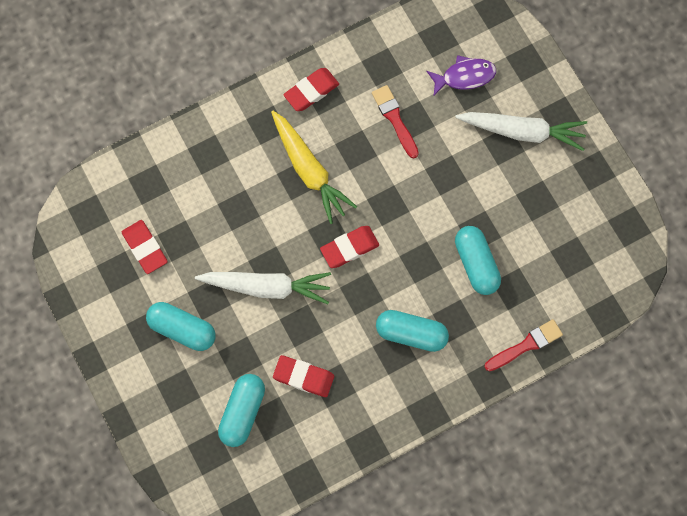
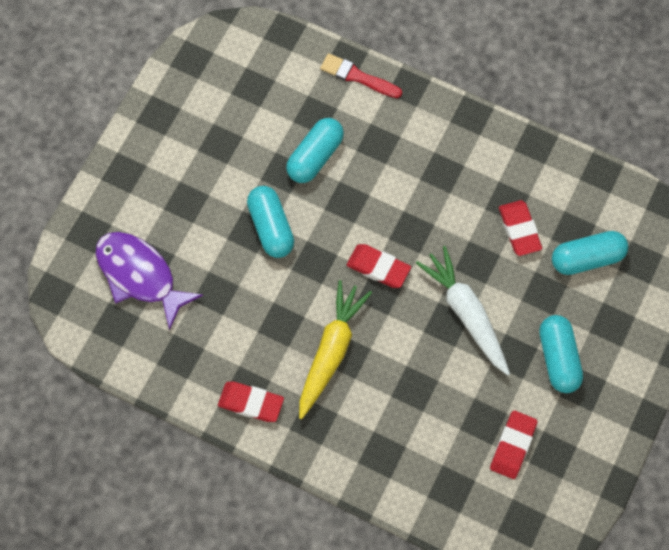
camera: 125 degrees left, 5 degrees down
(395, 119) = (226, 309): red brush -> none
(411, 333) = (416, 169): turquoise capsule -> turquoise capsule (271, 227)
(464, 76) = (140, 276): purple fish -> purple fish, size x1.54
(522, 132) = (162, 194): white carrot -> none

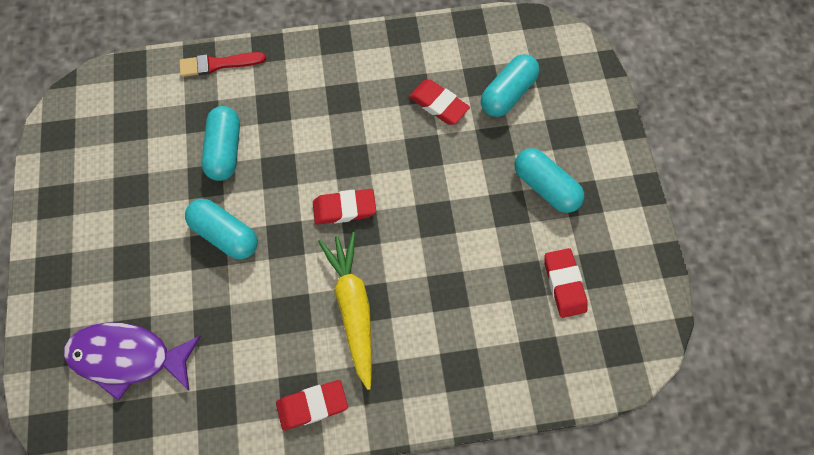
camera: 35 degrees left, 0 degrees up
(466, 313) = (445, 199): white carrot -> none

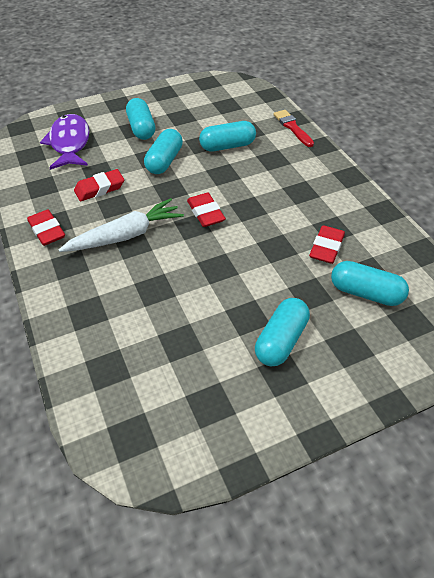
camera: 75 degrees right, 20 degrees down
(136, 250) = (141, 128): none -> turquoise capsule
(353, 308) = (126, 235): yellow carrot -> white carrot
(564, 284) = (184, 374): red eraser -> red eraser (100, 188)

